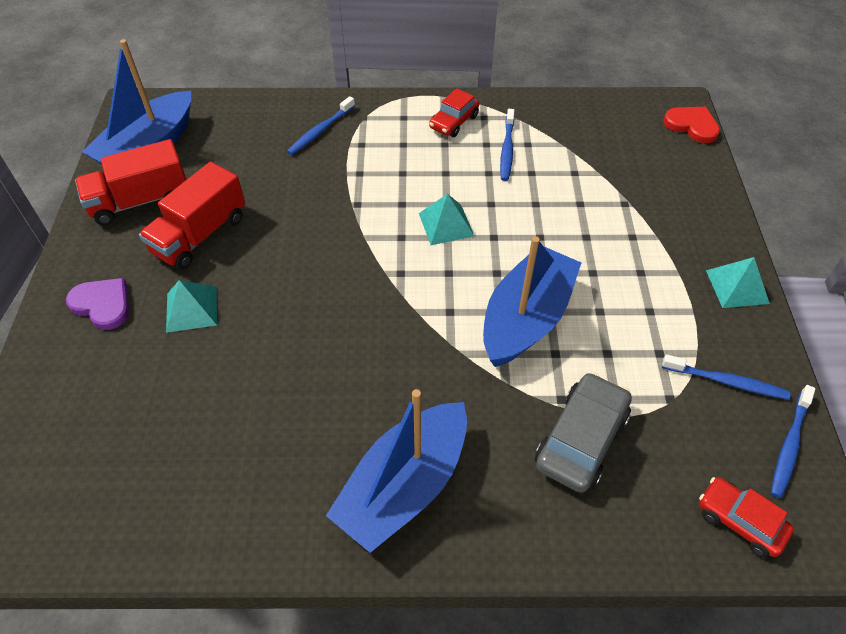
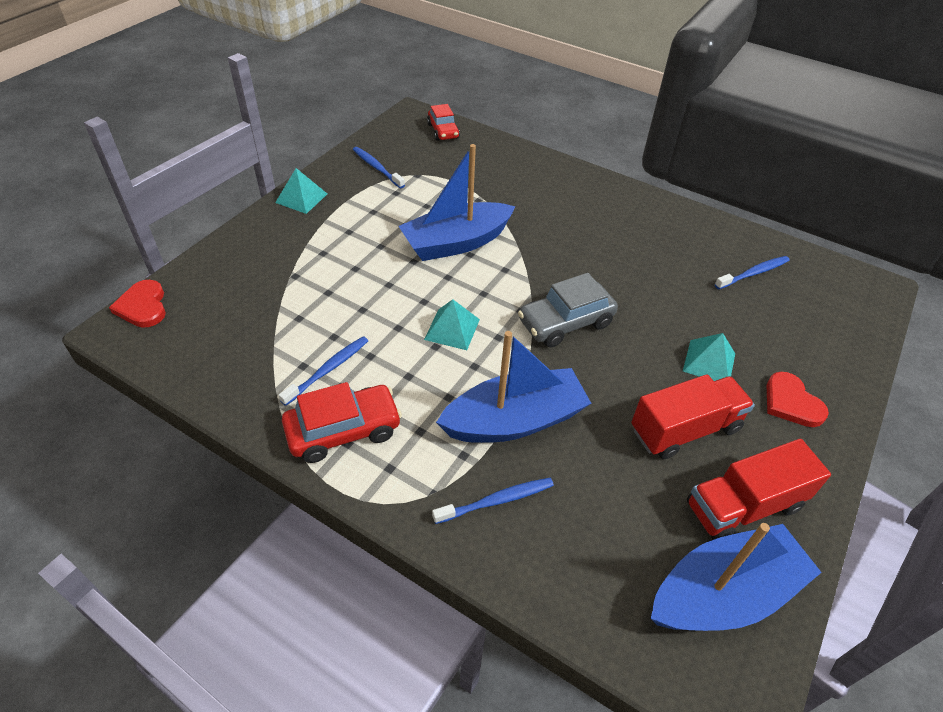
camera: 150 degrees left, 5 degrees down
(103, 304) = (791, 402): purple heart -> red heart
(141, 201) = (744, 506): red truck -> red truck turned 150 degrees clockwise
(404, 485) = (601, 206): blue boat -> blue boat (514, 420)
(454, 122) = (343, 430): red car -> red car, size x1.52
(581, 439) = (486, 182): grey car -> grey car (565, 323)
(789, 445) = (382, 138): blue toothbrush -> blue toothbrush (753, 273)

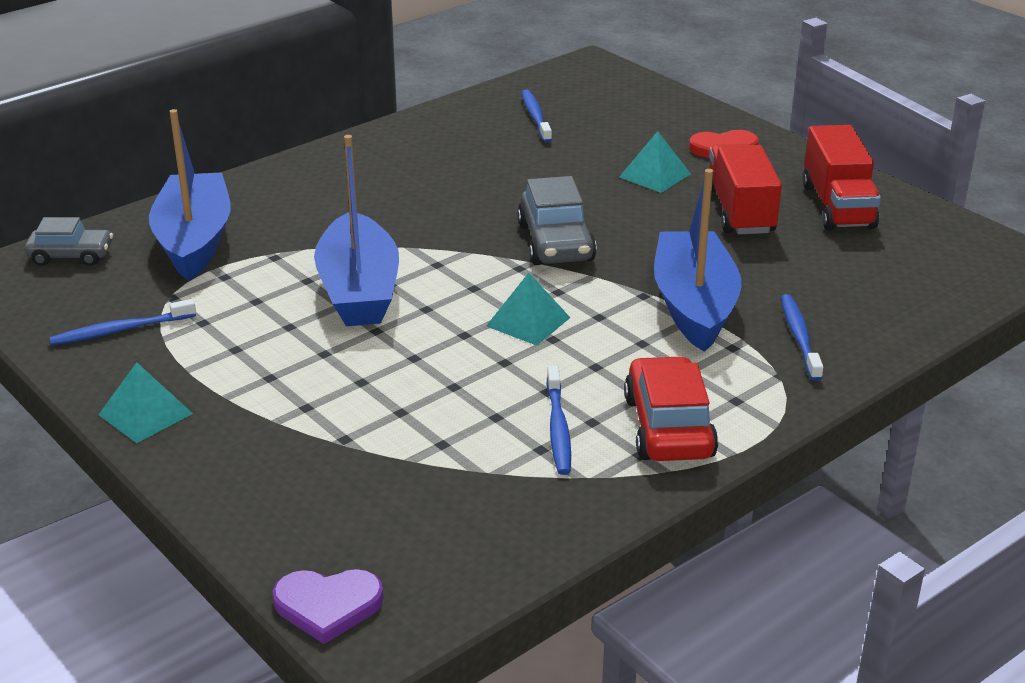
camera: 70 degrees left, 15 degrees down
(143, 306) = (328, 605): red heart -> purple heart
(328, 370) = (558, 428): blue toothbrush -> blue toothbrush turned 150 degrees counterclockwise
(443, 131) = (71, 256): red car -> grey car
(723, 593) = (925, 240): blue boat -> blue boat (194, 241)

